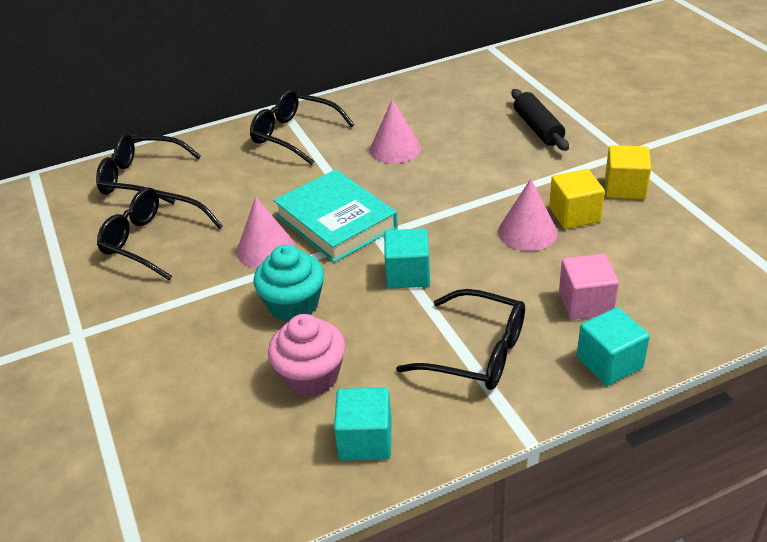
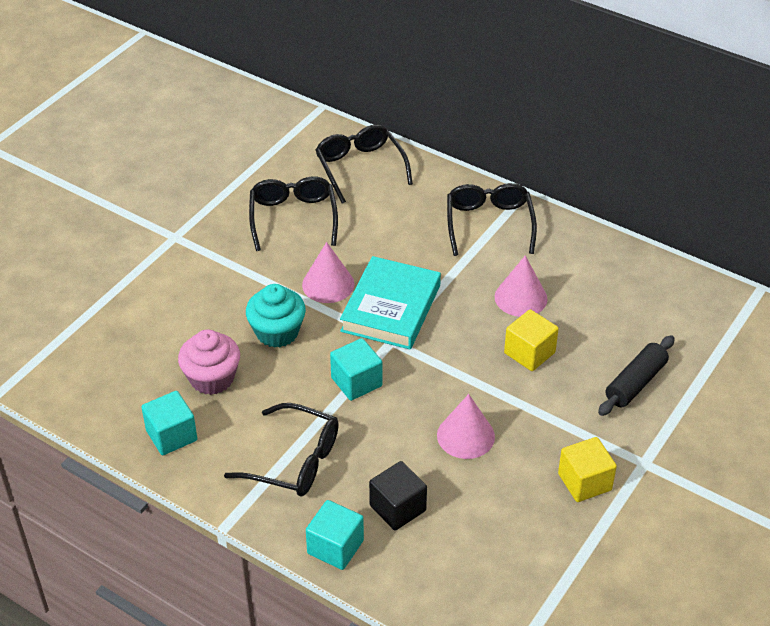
camera: 55 degrees right, 5 degrees up
(476, 352) = (295, 461): black glasses -> black glasses turned 60 degrees counterclockwise
(574, 215) = (514, 459): yellow cube -> yellow cube (529, 353)
(585, 303) = (397, 508): pink cube -> black cube

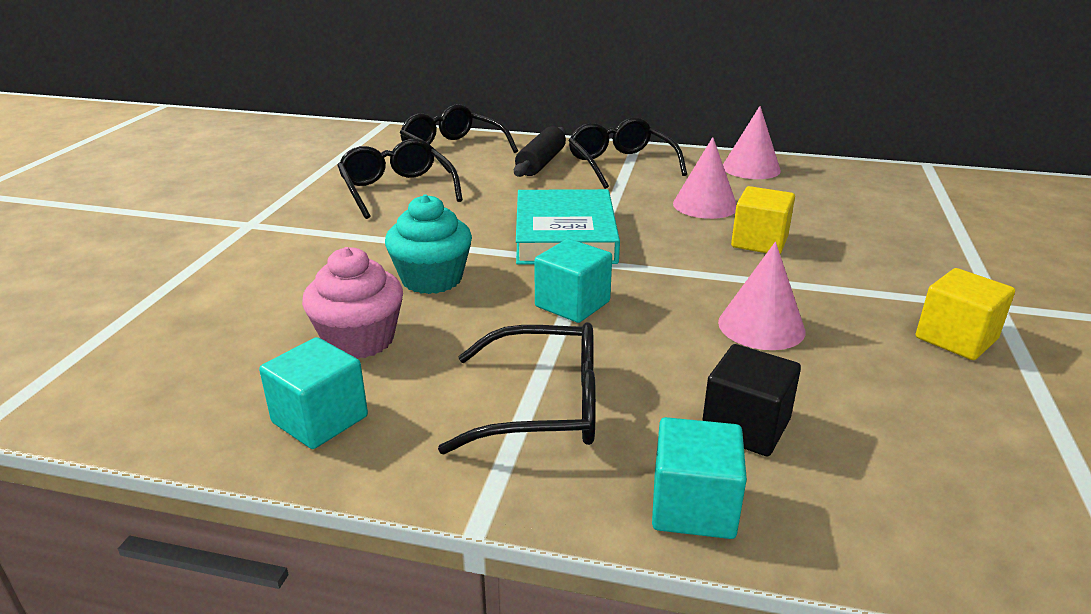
camera: 20 degrees left, 15 degrees down
(328, 284) = (473, 230): pink cone -> pink cone (751, 168)
(635, 383) = (900, 244): black rolling pin -> black rolling pin (541, 163)

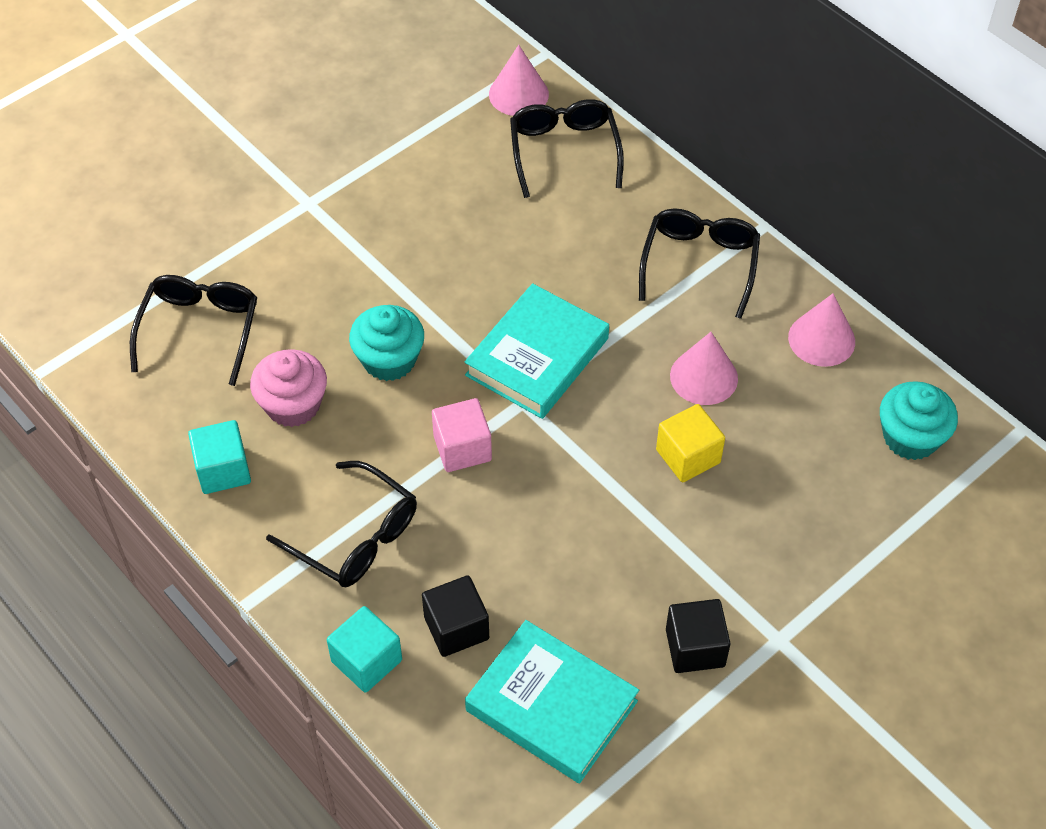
camera: 35 degrees right, 25 degrees up
(397, 190) = (458, 205): black glasses -> black glasses (200, 330)
(541, 163) = (626, 221): black rolling pin -> none
(572, 304) = (462, 448): turquoise cube -> pink cube
(761, 326) = (570, 551): pink cone -> pink cone (518, 94)
(877, 186) = (910, 437): none -> turquoise cupcake
(926, 440) = (551, 706): none -> turquoise book
(956, 338) = (695, 648): yellow cube -> black cube

